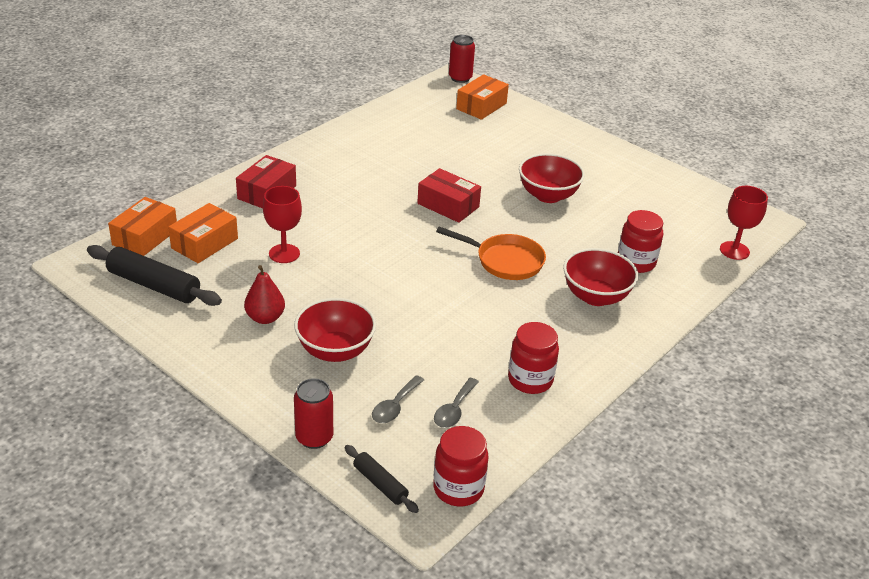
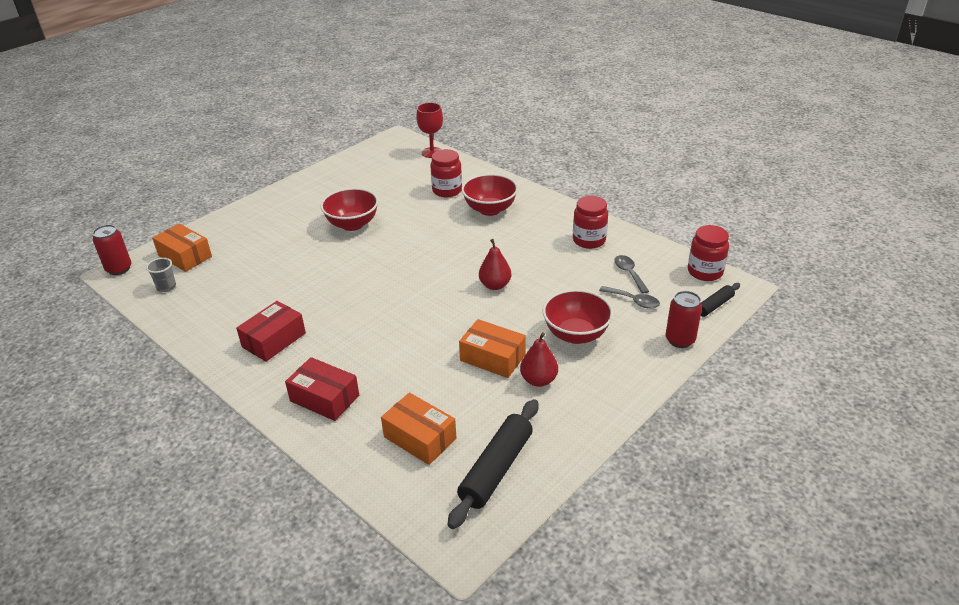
camera: 85 degrees left, 0 degrees up
(145, 237) = (407, 492): orange box -> orange box (492, 358)
(284, 253) = (438, 376): red goblet -> none
(430, 295) = (495, 285): none -> red pear
(432, 103) = (166, 287): none -> grey cup
(448, 205) = (362, 276): red box -> red box (274, 340)
(454, 410) = (629, 273): grey spoon -> grey spoon turned 135 degrees counterclockwise
(505, 261) = (447, 248): orange pan -> none

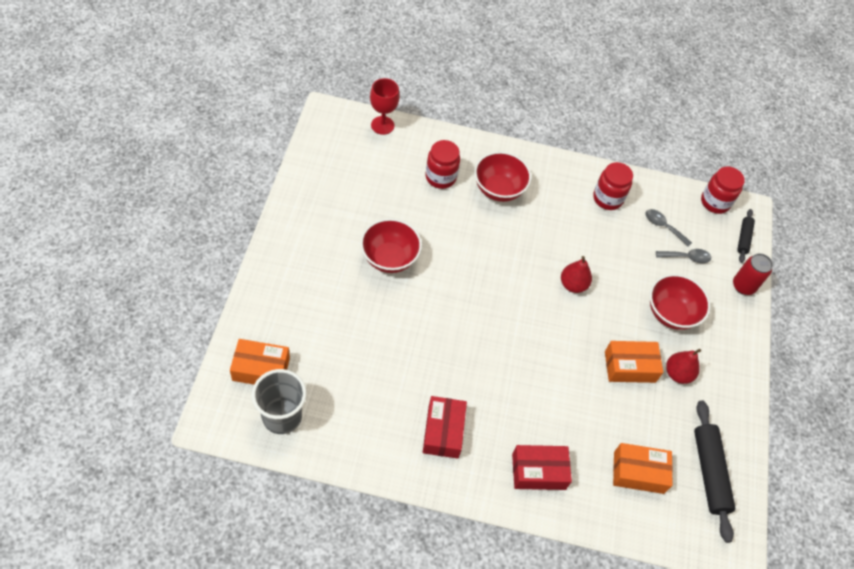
camera: 40 degrees left, 20 degrees up
(119, 269) = (207, 416): red can -> none
(166, 287) = (282, 416): grey cup -> grey cup, size x1.94

